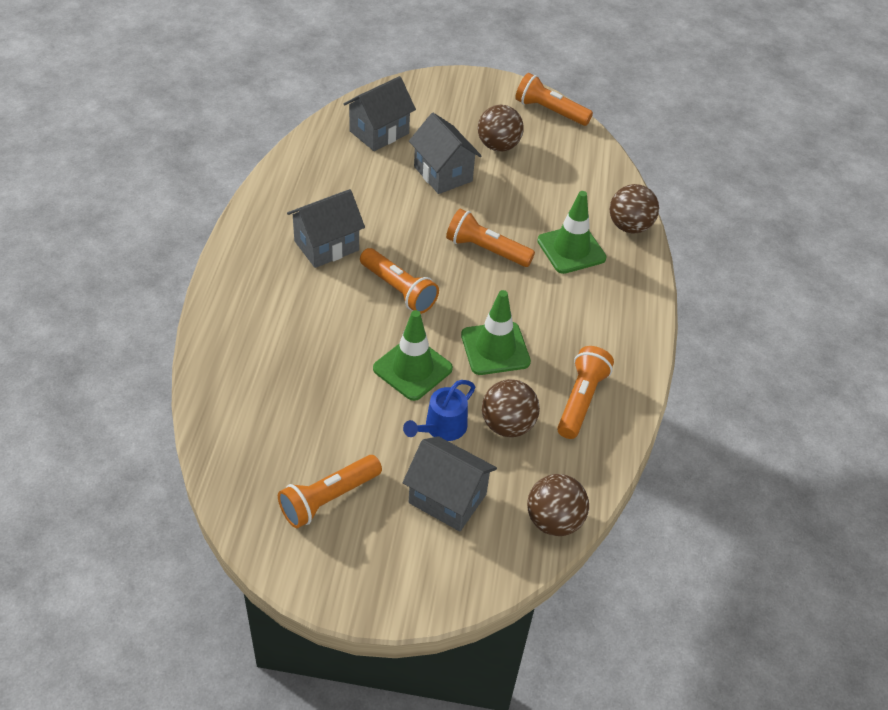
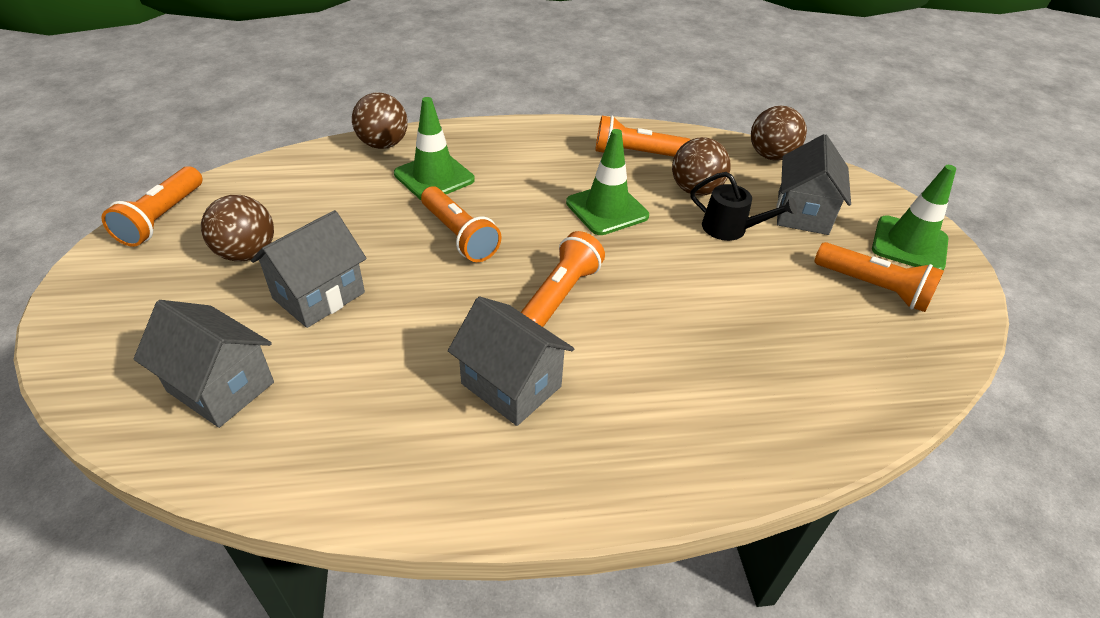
camera: 105 degrees left, 5 degrees down
(412, 369) = (672, 261): green traffic cone -> green traffic cone (909, 244)
(441, 428) = (730, 229): blue watering can -> black watering can
(486, 250) = (459, 235): orange flashlight -> orange flashlight turned 45 degrees counterclockwise

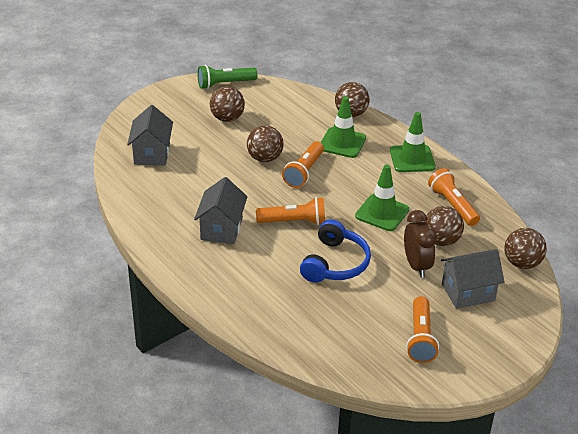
camera: 60 degrees right, 5 degrees down
(162, 218) = (225, 84): orange flashlight -> green flashlight
(319, 295) = (222, 151): grey house -> none
(388, 258) = (264, 158): none -> brown ball
(681, 296) = (335, 263): none -> blue headphones
(730, 229) = (416, 266): black watering can -> brown clock
(909, 244) = (486, 348): green traffic cone -> green traffic cone (412, 159)

